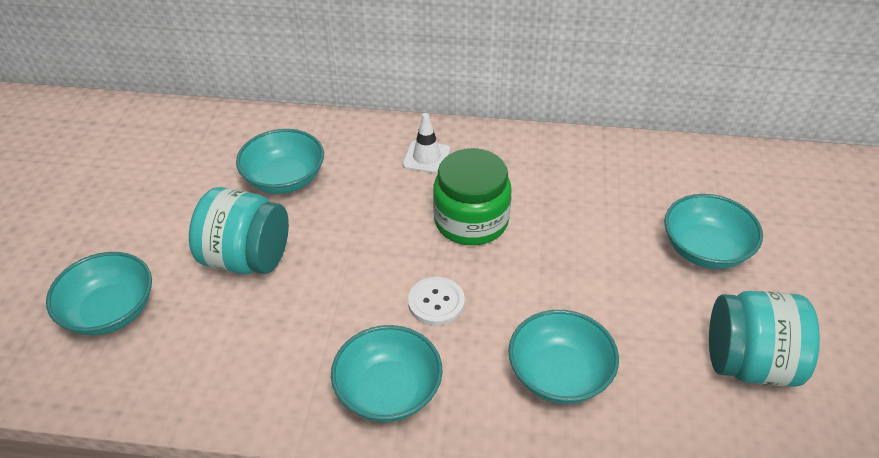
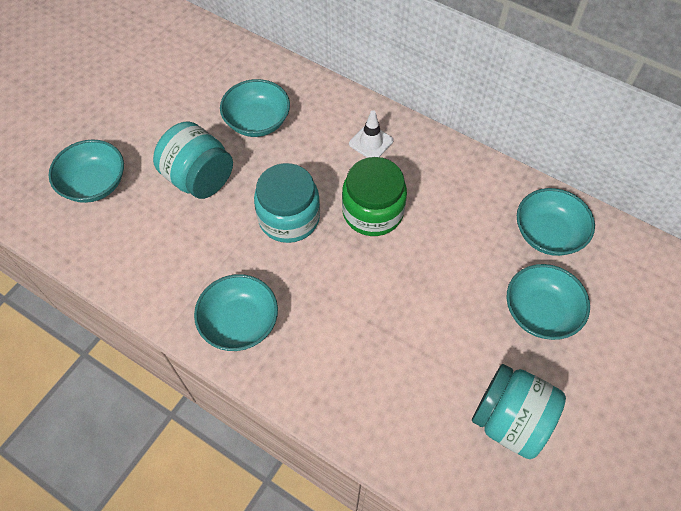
camera: 25 degrees right, 15 degrees up
(380, 260) = (289, 218): none -> turquoise jar
(436, 302) = (309, 269): white button -> none
(559, 374) = (363, 363): turquoise bowl -> turquoise bowl (548, 234)

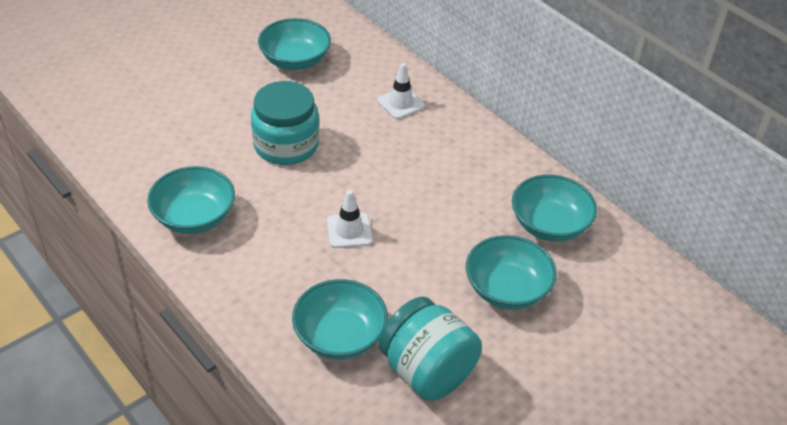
camera: 15 degrees right, 15 degrees down
(94, 184) = (114, 73): turquoise bowl -> turquoise bowl (340, 336)
(199, 178) = (215, 92): turquoise jar -> none
(372, 212) = (373, 160): green jar -> none
(383, 294) = (349, 231): none -> white traffic cone

